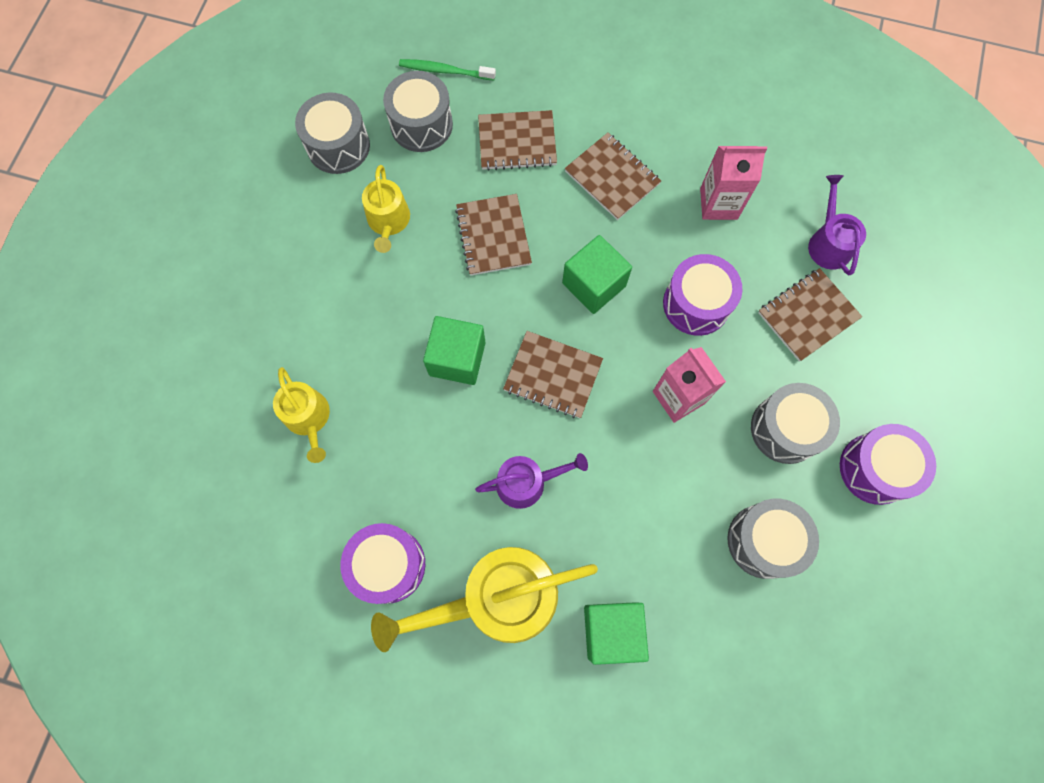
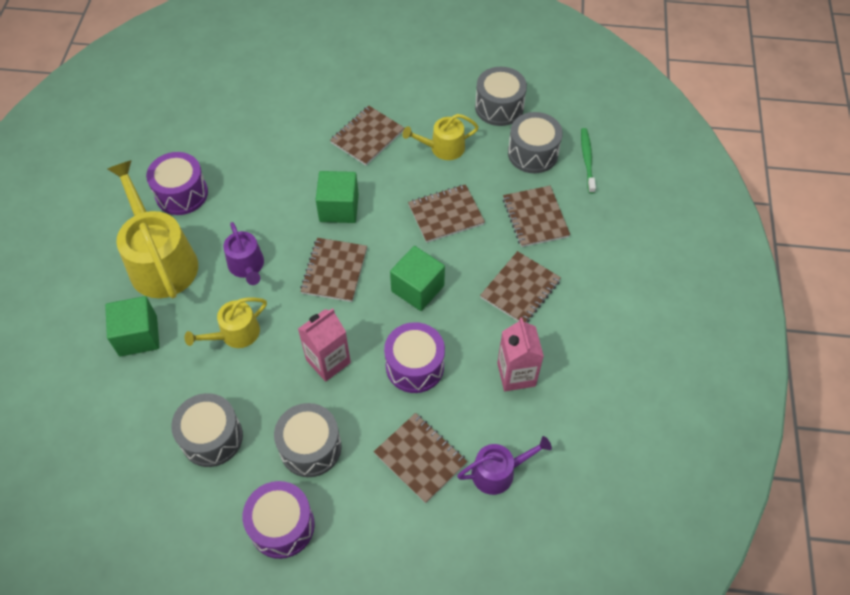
camera: 80 degrees right, 15 degrees down
(309, 418) = (282, 131): yellow watering can -> yellow watering can (235, 334)
(347, 309) = (367, 137): none -> brown notebook

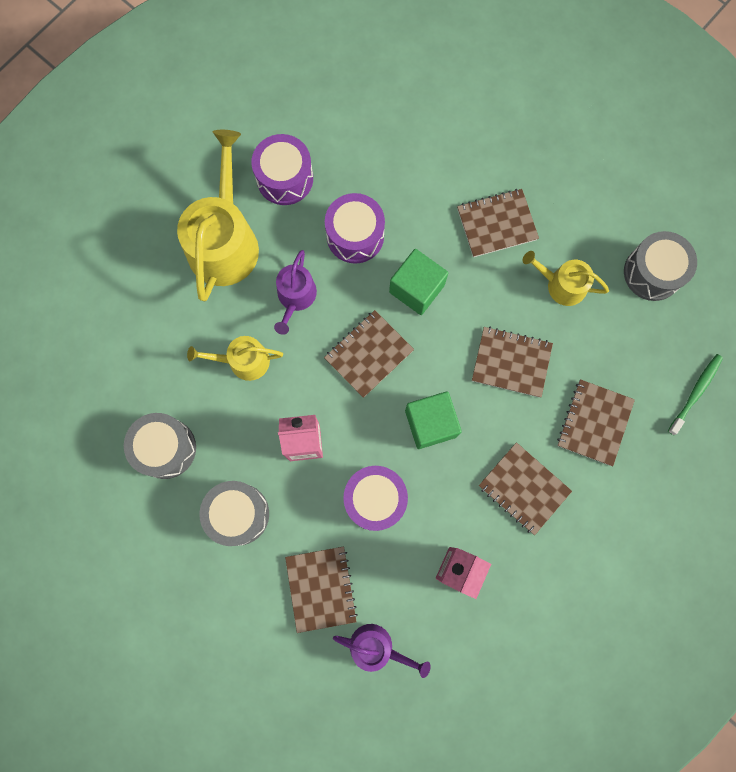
camera: 35 degrees right, 20 degrees up
(138, 336) = (163, 307): green cube -> none
(282, 526) = (173, 567): purple drum -> purple drum (355, 236)
(520, 289) = (524, 488): brown notebook -> brown notebook turned 60 degrees clockwise
(532, 153) = (646, 349): grey drum -> none

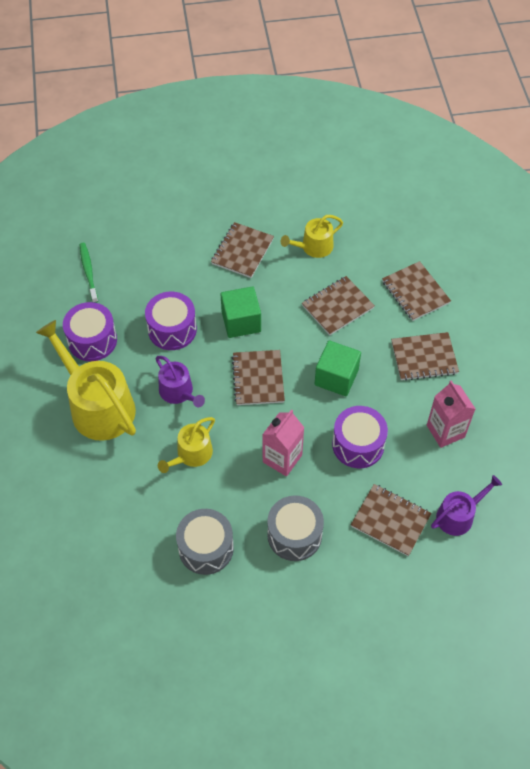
camera: 50 degrees left, 20 degrees down
(652, 273) = (350, 199): grey drum -> none
(695, 392) = (442, 231): green toothbrush -> green toothbrush (88, 272)

